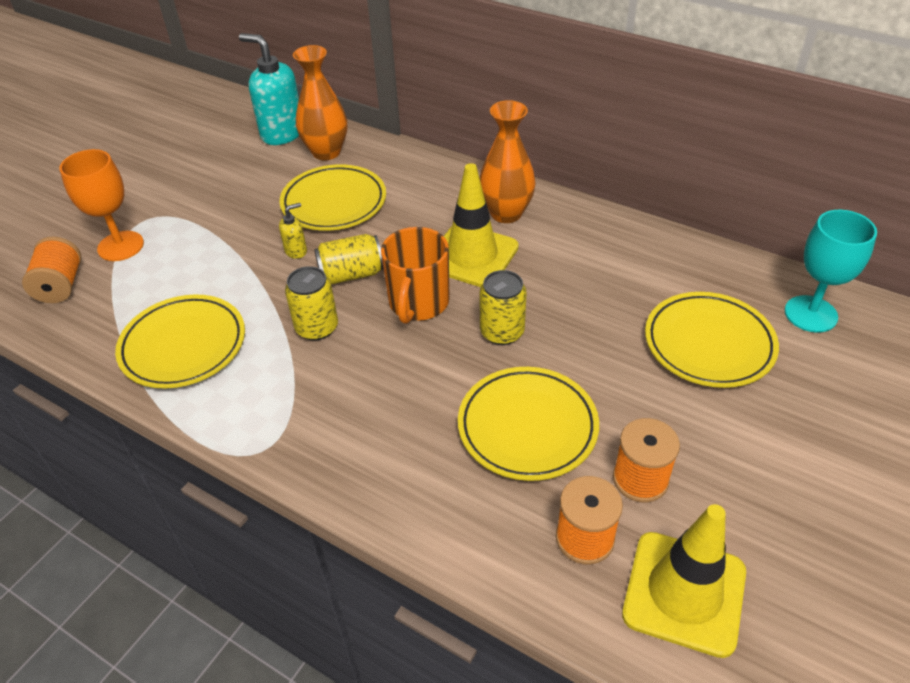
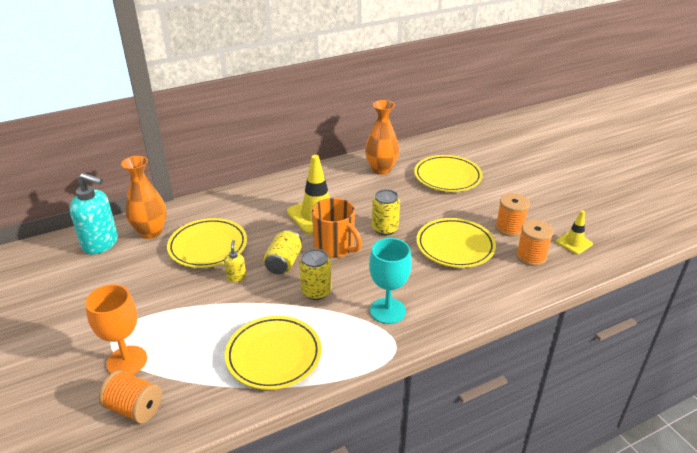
camera: 60 degrees left, 10 degrees down
(282, 133) = (101, 243): turquoise soap dispenser -> turquoise soap dispenser turned 135 degrees counterclockwise
(506, 213) = (296, 191): orange vase -> orange vase (381, 169)
(684, 593) = (574, 243): yellow traffic cone -> yellow traffic cone, size x0.54
(810, 314) = (453, 146): turquoise goblet -> turquoise goblet (387, 311)

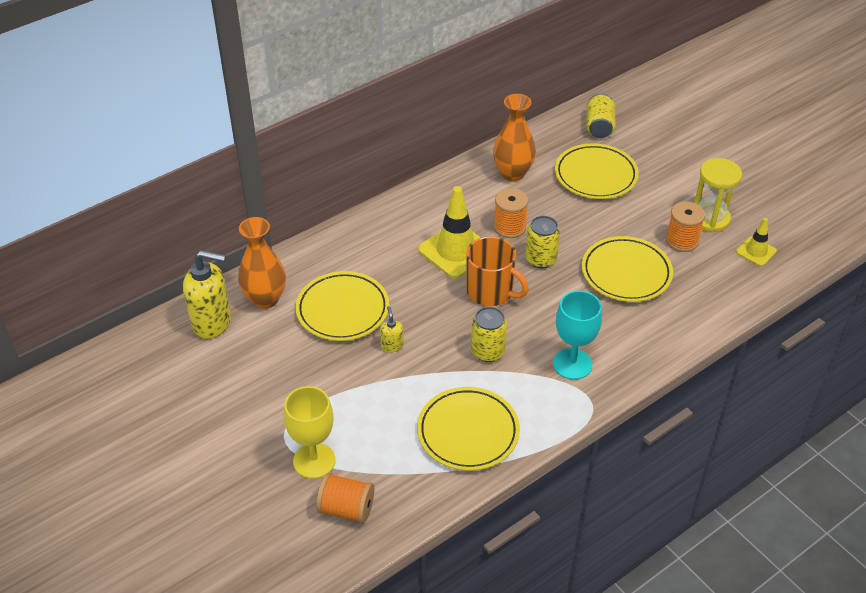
camera: 10 degrees left, 10 degrees up
(101, 243) = (212, 322): turquoise soap dispenser -> yellow soap dispenser
(127, 361) = (314, 461): orange goblet -> yellow goblet
(284, 262) = (439, 319): yellow can -> yellow can (599, 127)
(531, 256) = (712, 276): orange spool -> orange spool (509, 227)
(537, 215) = (710, 219): none -> yellow hourglass

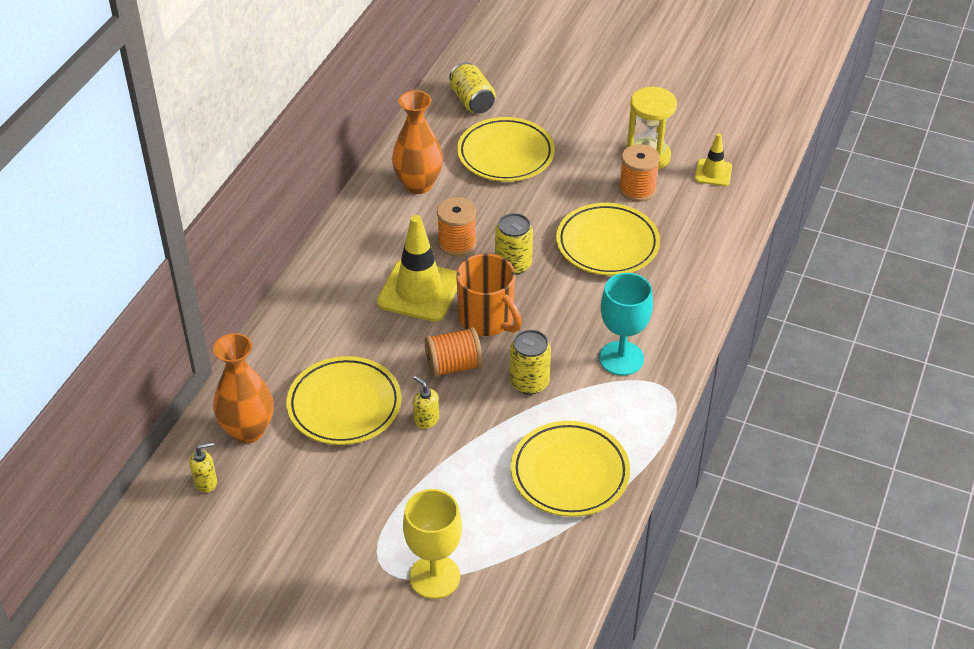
camera: 30 degrees left, 0 degrees up
(212, 322) = (206, 482): yellow soap dispenser -> yellow soap dispenser, size x0.46
(346, 509) = (505, 609): orange spool -> orange spool (453, 366)
(490, 292) = (487, 319): orange mug -> orange mug turned 45 degrees clockwise

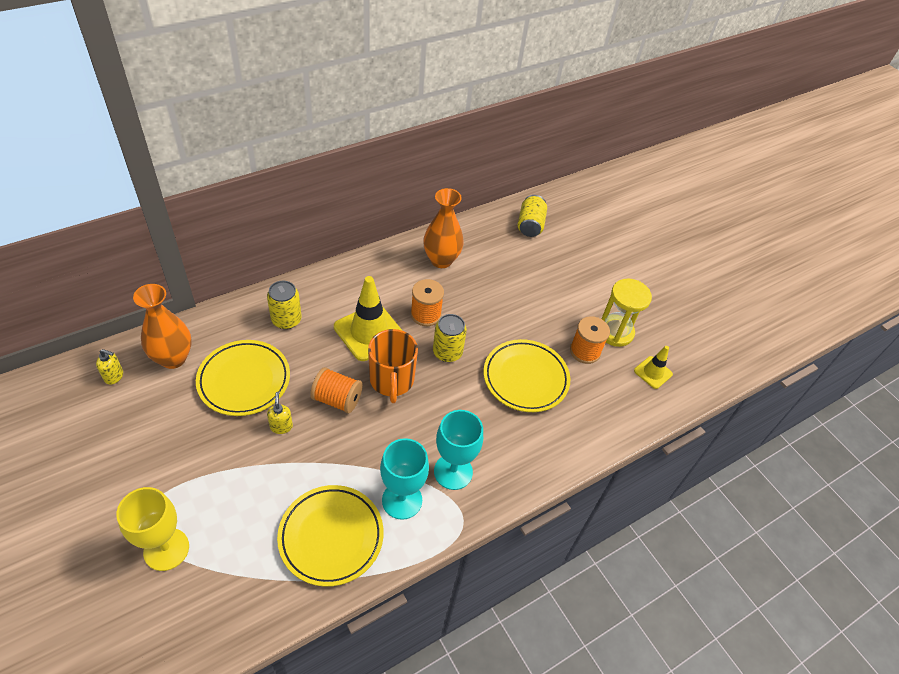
camera: 30 degrees right, 5 degrees up
(505, 154) = (517, 273): yellow plate -> none
(529, 382) = (373, 446): yellow can -> yellow can (286, 320)
(600, 407) = (402, 500): none -> turquoise goblet

